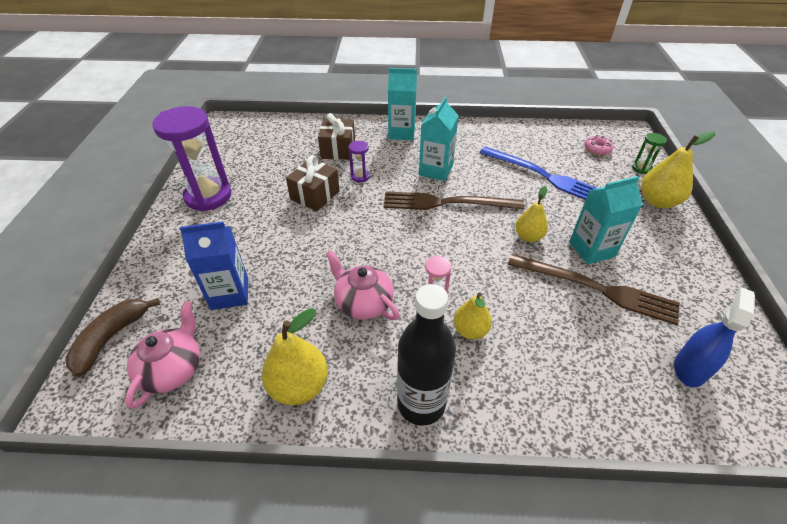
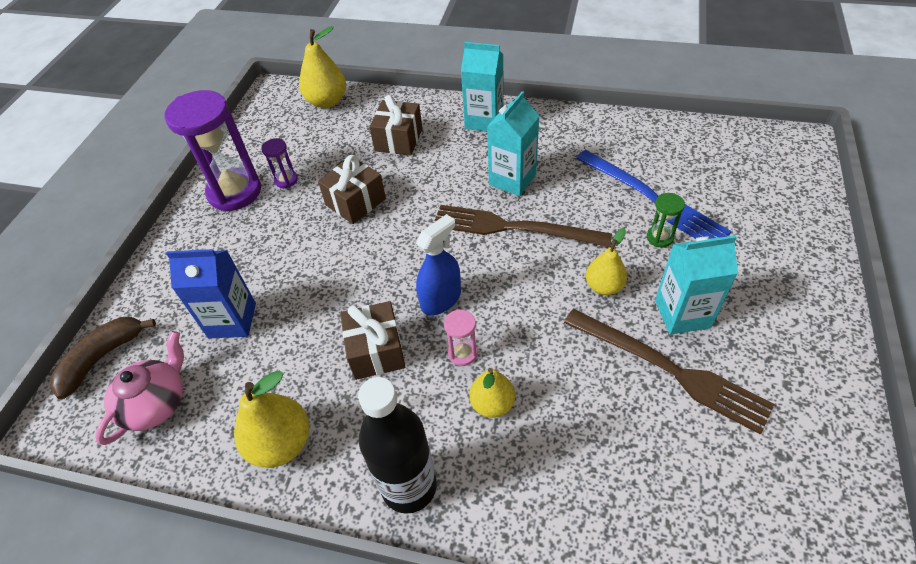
camera: 15 degrees right, 5 degrees up
(360, 176) = (416, 180): purple hourglass -> purple hourglass (286, 180)
(363, 302) = (376, 351): pink teapot -> brown gift
(597, 149) = (741, 165): pink donut -> none
(641, 168) = (795, 200): green hourglass -> green hourglass (659, 237)
(658, 201) = (800, 253): yellow pear -> yellow pear (327, 102)
(690, 368) = (755, 495): blue spray bottle -> blue spray bottle (441, 299)

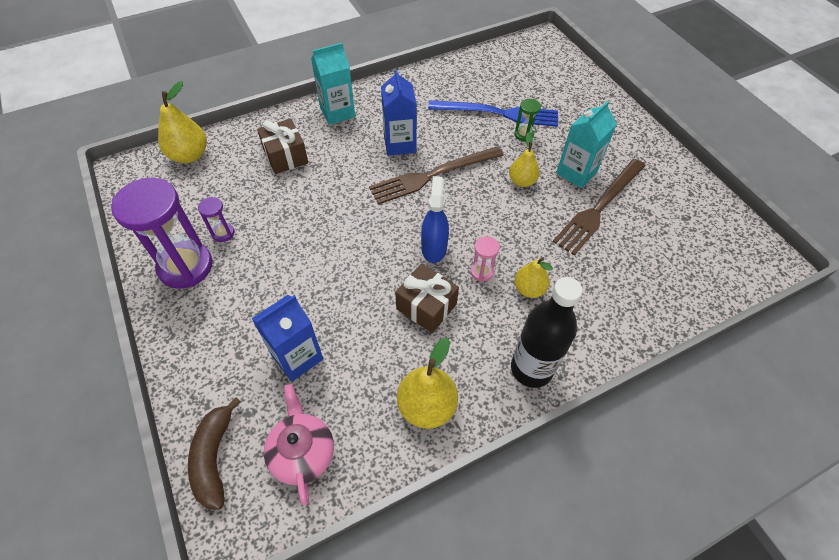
camera: 45 degrees left, 5 degrees up
(356, 202) = (301, 218): brown gift -> none
(512, 179) = (400, 144): turquoise carton -> blue carton
(670, 370) = (599, 207): brown fork -> brown fork turned 135 degrees clockwise

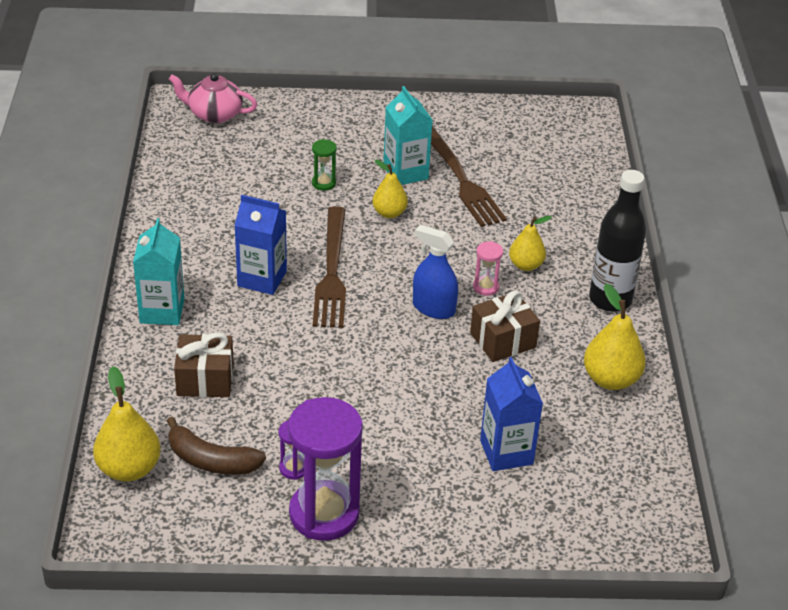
camera: 65 degrees left, 15 degrees down
(214, 458) = (586, 544): brown banana -> brown banana (211, 460)
(302, 452) = (613, 478): pink teapot -> pink teapot (214, 114)
(498, 113) = (275, 187): blue fork -> none

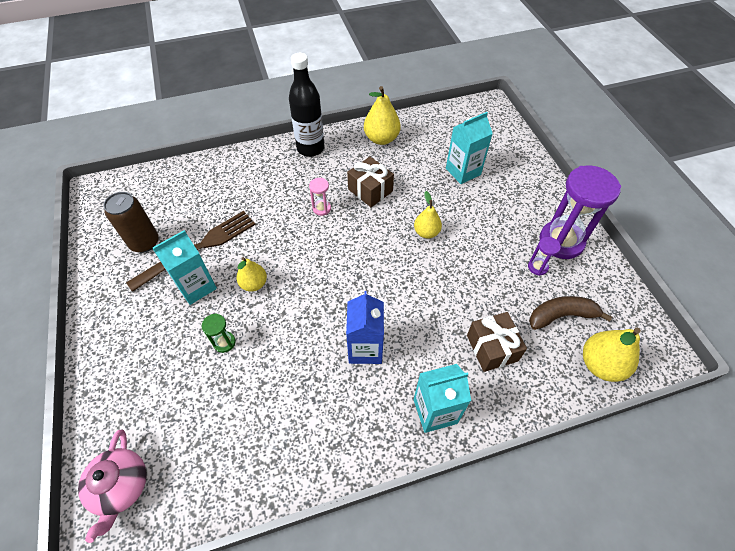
camera: 105 degrees left, 15 degrees up
(211, 460) = (561, 315): brown banana -> brown banana turned 105 degrees counterclockwise
(332, 271) = (338, 302): brown fork -> none
(433, 308) = (354, 231): blue spray bottle -> none
(486, 143) = (144, 242): none -> brown can
(506, 452) = (463, 171): blue carton -> turquoise carton
(526, 265) = (291, 192): yellow pear -> yellow pear (426, 232)

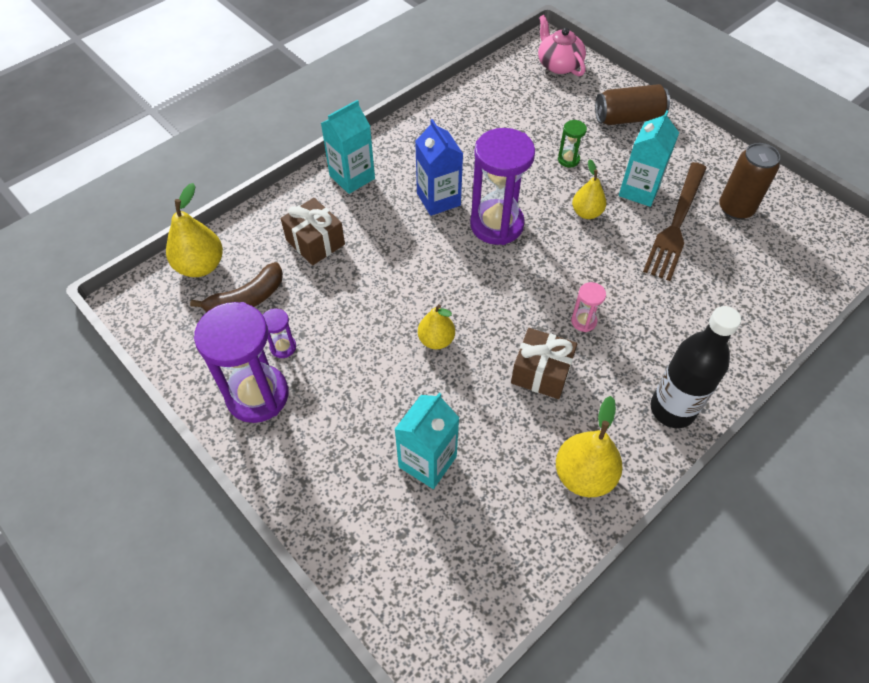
camera: 155 degrees right, 0 degrees up
(129, 368) = (628, 118): none -> brown can
(331, 302) = (496, 224): none -> purple hourglass

